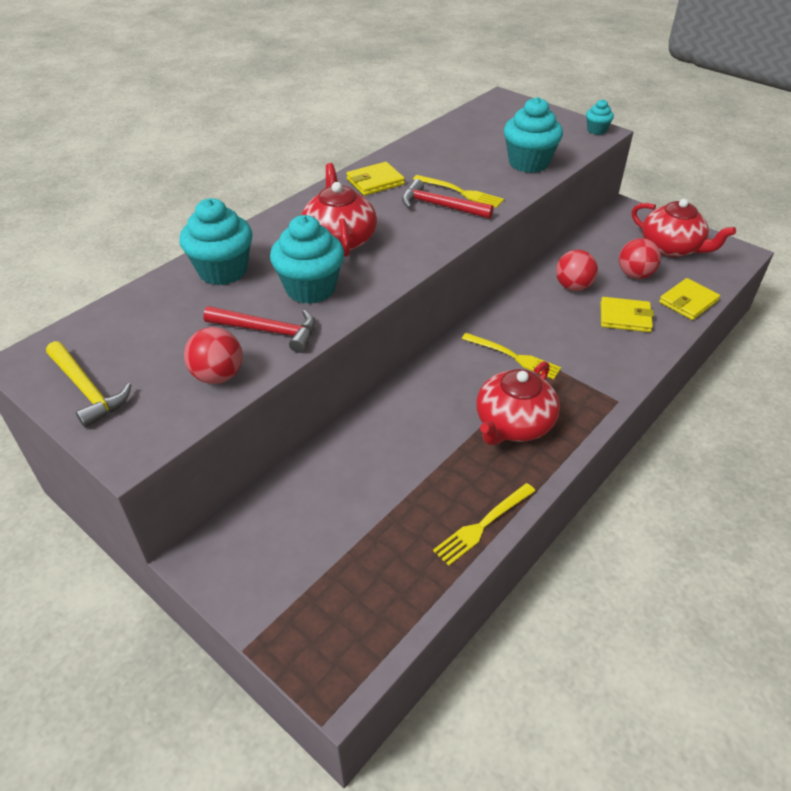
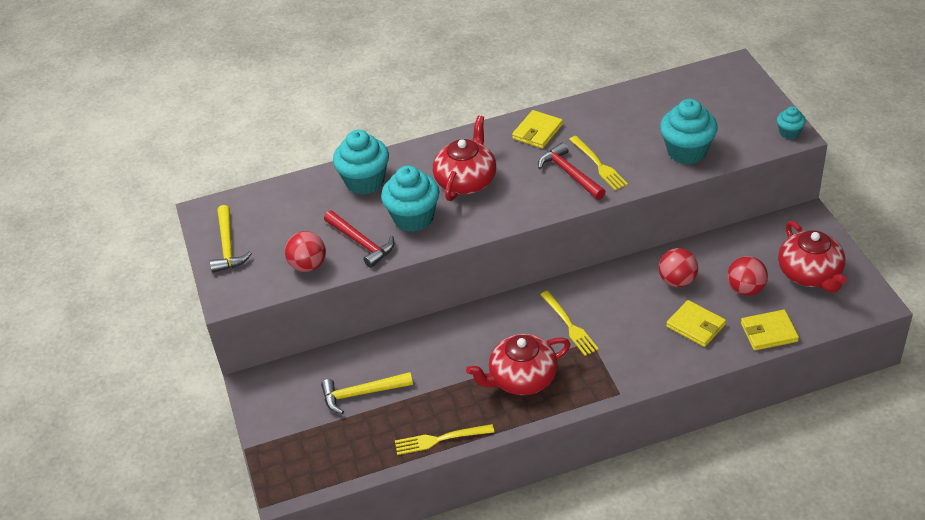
camera: 35 degrees right, 0 degrees up
(349, 511) = (361, 393): none -> yellow hammer
(375, 182) = (537, 132): yellow wallet -> yellow wallet turned 60 degrees counterclockwise

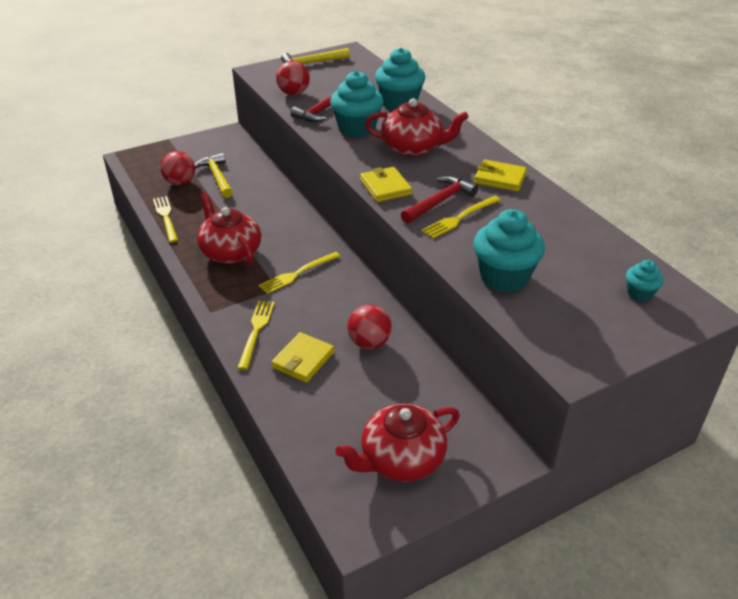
camera: 75 degrees right, 5 degrees down
(653, 358) = (256, 331): none -> yellow fork
(745, 289) = (364, 399): red ball -> red ball (180, 182)
(769, 332) = (297, 420): yellow wallet -> yellow wallet (385, 187)
(789, 132) = (577, 364): turquoise cupcake -> turquoise cupcake (639, 293)

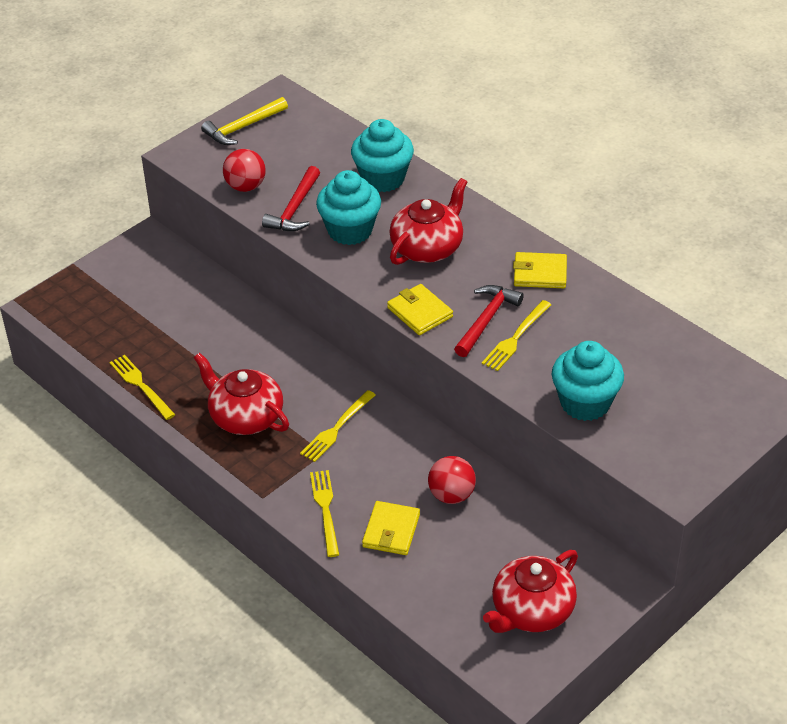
camera: 15 degrees left, 5 degrees up
(180, 182) = (129, 330): red ball -> none
(217, 177) = (171, 312): yellow hammer -> none
(413, 148) = (428, 247): red teapot -> red teapot turned 45 degrees counterclockwise
(639, 293) = (719, 393): turquoise cupcake -> none

